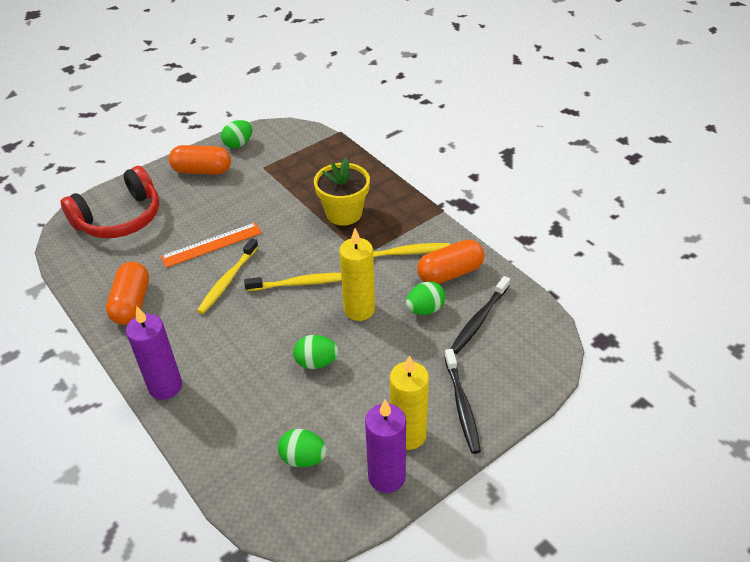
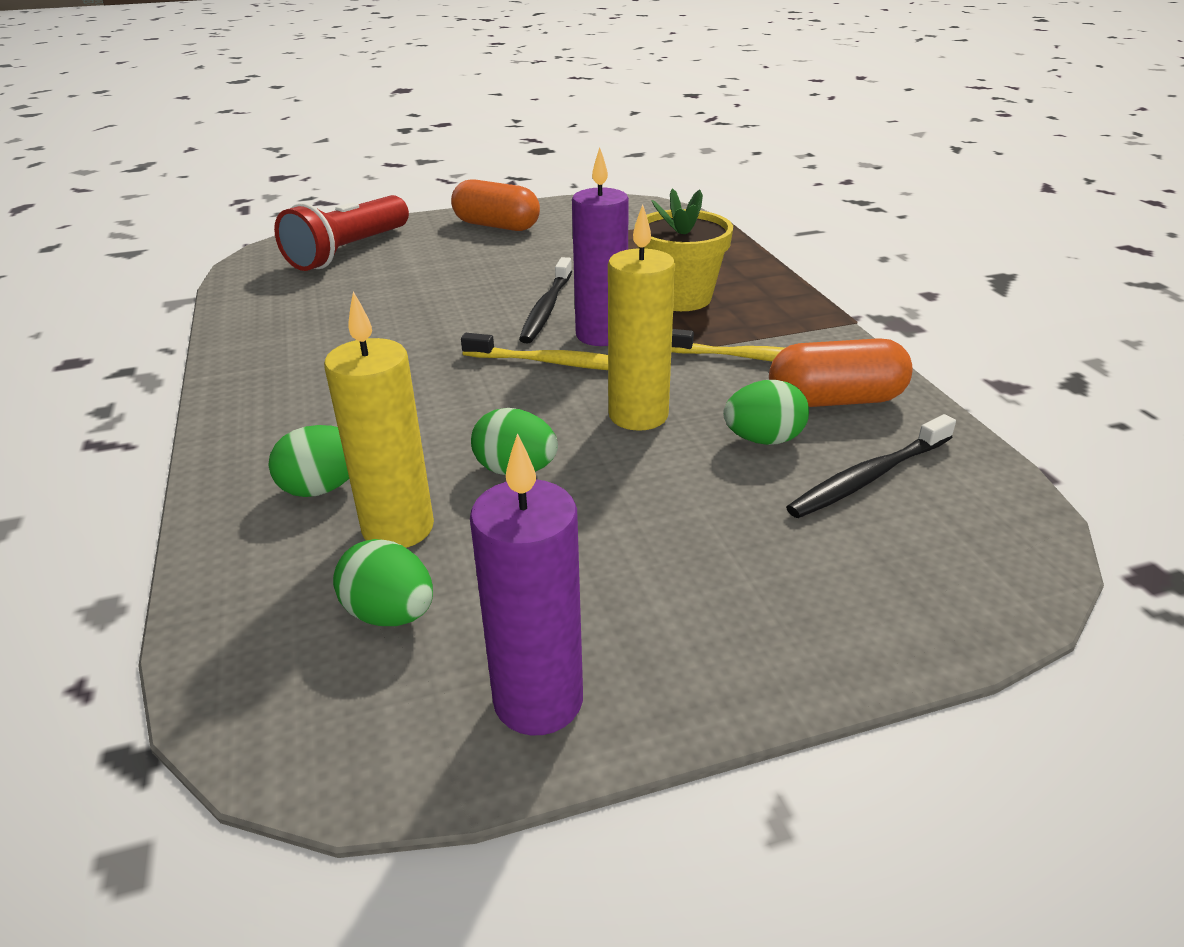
camera: 20 degrees right, 10 degrees down
(120, 218) = (348, 252): red headphones -> red flashlight
(131, 303) = (285, 337): orange capsule -> none
(165, 386) = (243, 444): purple candle -> purple candle (601, 335)
(212, 245) = (452, 297): orange ruler -> none
(227, 281) = (444, 339): yellow toothbrush -> none
(238, 144) = (566, 209): green egg -> green egg (323, 488)
(408, 435) = (628, 633): yellow candle -> yellow candle (398, 528)
(462, 406) = (773, 611): black toothbrush -> black toothbrush (546, 309)

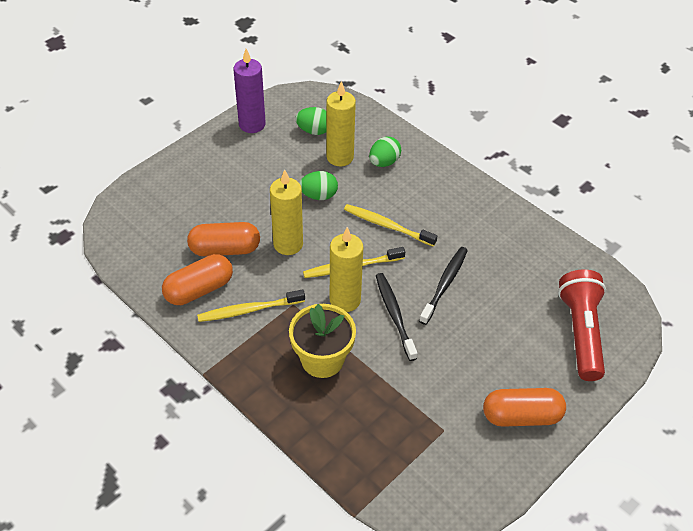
camera: 150 degrees right, 15 degrees up
(443, 393) = (387, 225): none -> yellow toothbrush
(601, 335) = (345, 300): purple candle -> yellow candle
(763, 439) = (225, 249): green egg -> orange capsule
(868, 477) = (174, 242): black toothbrush -> black toothbrush (445, 284)

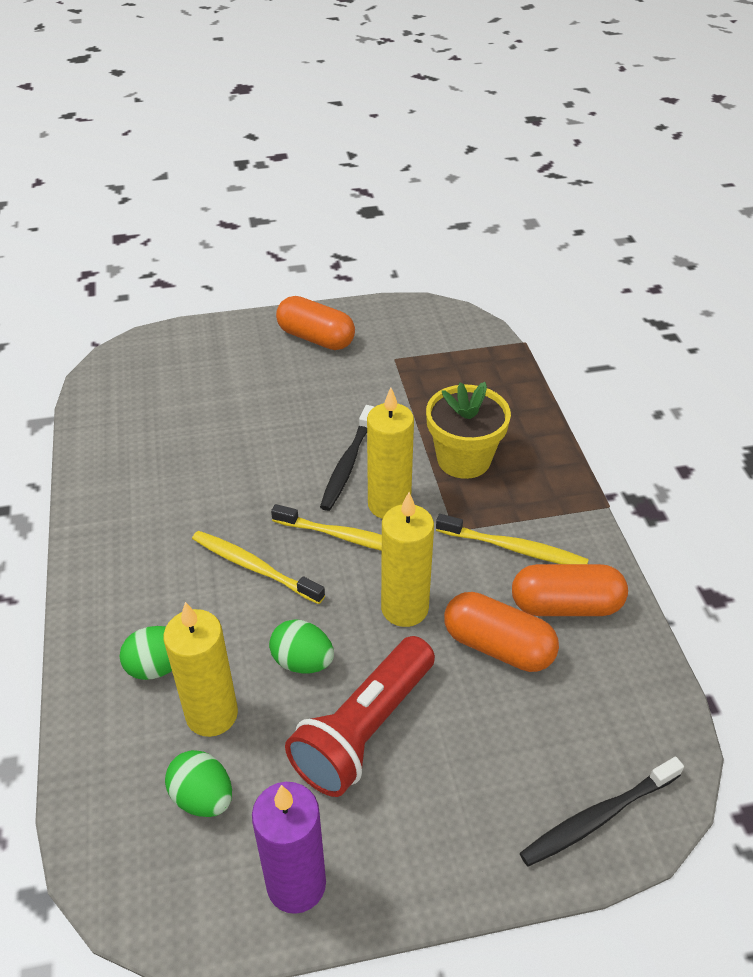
camera: 145 degrees left, 5 degrees down
(387, 225) = (254, 567): yellow toothbrush -> yellow toothbrush turned 150 degrees clockwise
(445, 284) = (260, 467): black toothbrush -> black toothbrush (597, 817)
(580, 332) = (183, 367): red flashlight -> red flashlight (364, 730)

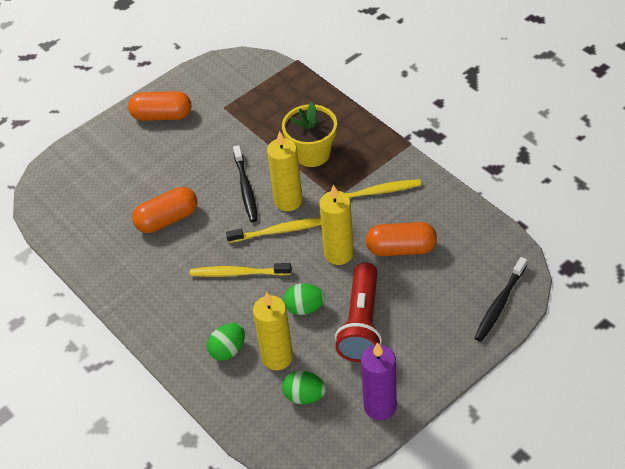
camera: 25 degrees left, 5 degrees up
(565, 605) = (422, 210): orange capsule -> orange capsule (167, 219)

